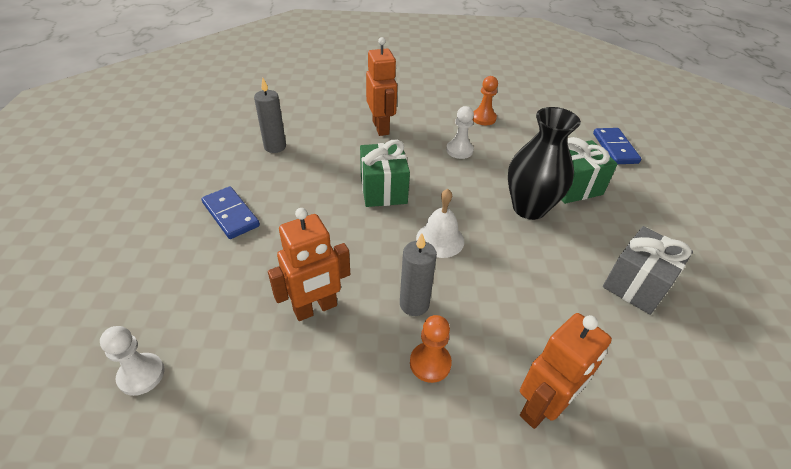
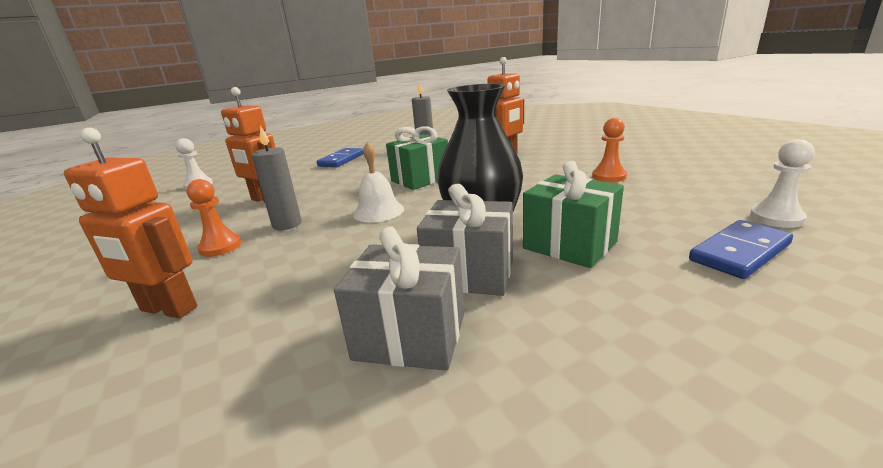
camera: 65 degrees right, 20 degrees down
(459, 150) = (527, 184): white pawn -> white pawn (776, 218)
(582, 236) = (470, 273): none -> grey gift

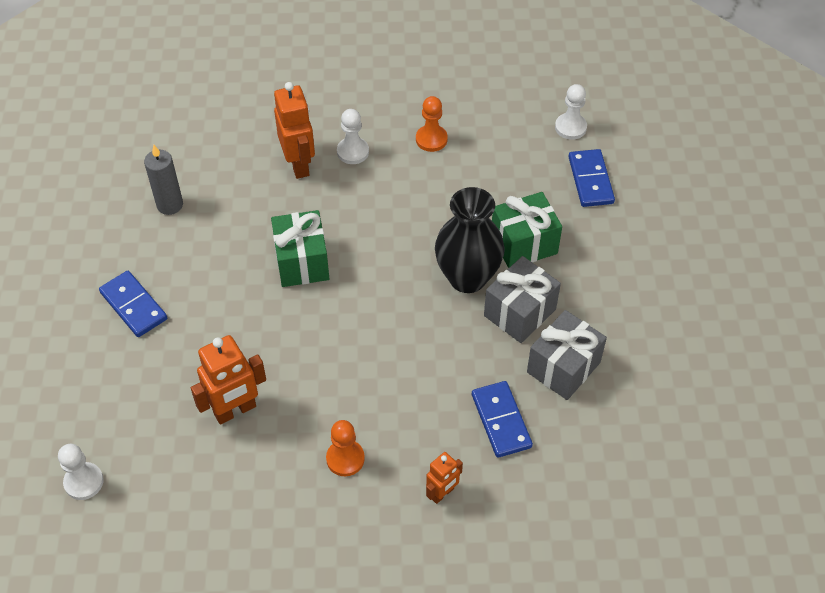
camera: 65 degrees left, 30 degrees up
(168, 309) = (442, 493): orange robot -> orange robot, size x0.58
(287, 224) = (332, 401): grey candle -> none
(290, 315) = (501, 421): none -> blue domino
(378, 211) = (363, 325): white bell -> none
(544, 163) = (353, 152): none -> white pawn

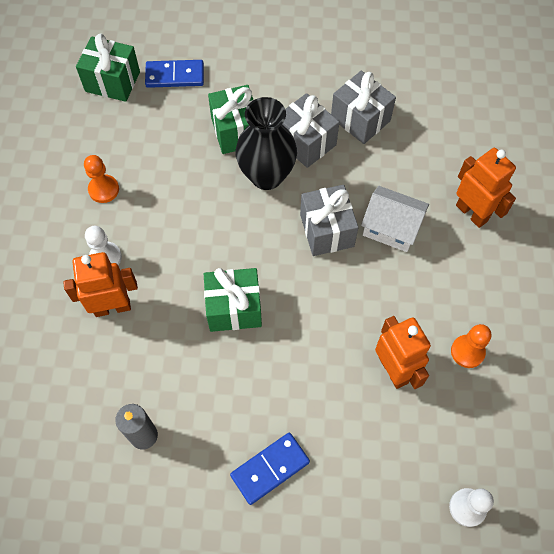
camera: 85 degrees left, 10 degrees up
(345, 459) = (442, 281): orange pawn -> orange pawn (467, 352)
(402, 339) = (327, 230): none -> grey gift
(412, 404) = (391, 228): none -> white house
(442, 493) = (472, 213): orange robot -> orange robot, size x1.71
(501, 421) = (407, 166): blue domino -> none
(570, 127) = (112, 81): white pawn -> green gift

